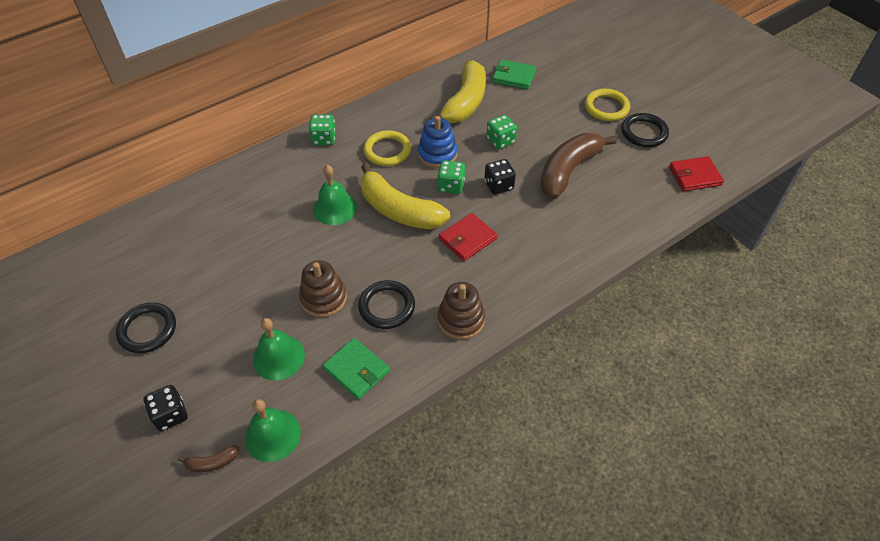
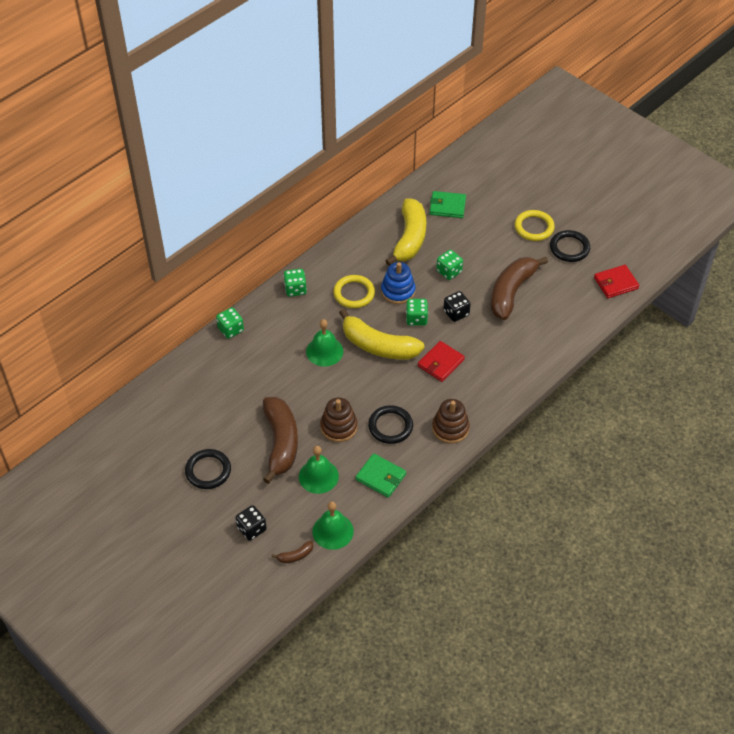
camera: 10 degrees left, 0 degrees up
(238, 171) = (231, 329): none -> green dice
(247, 308) = (281, 443): none -> brown banana

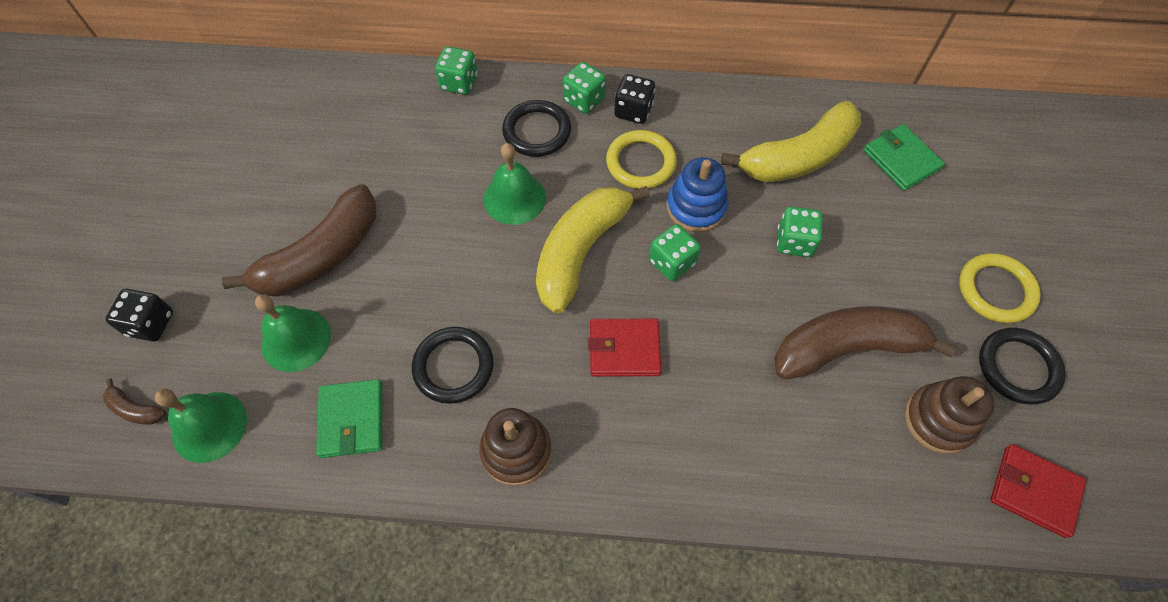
camera: 50 degrees right, 10 degrees up
(208, 471) = (216, 211): black ring -> black ring (537, 131)
(339, 427) = (401, 303): brown stacking toy -> brown stacking toy (938, 420)
(378, 346) = (581, 251): yellow banana -> yellow banana turned 45 degrees clockwise
(456, 313) = (732, 304): black dice -> black dice (633, 111)

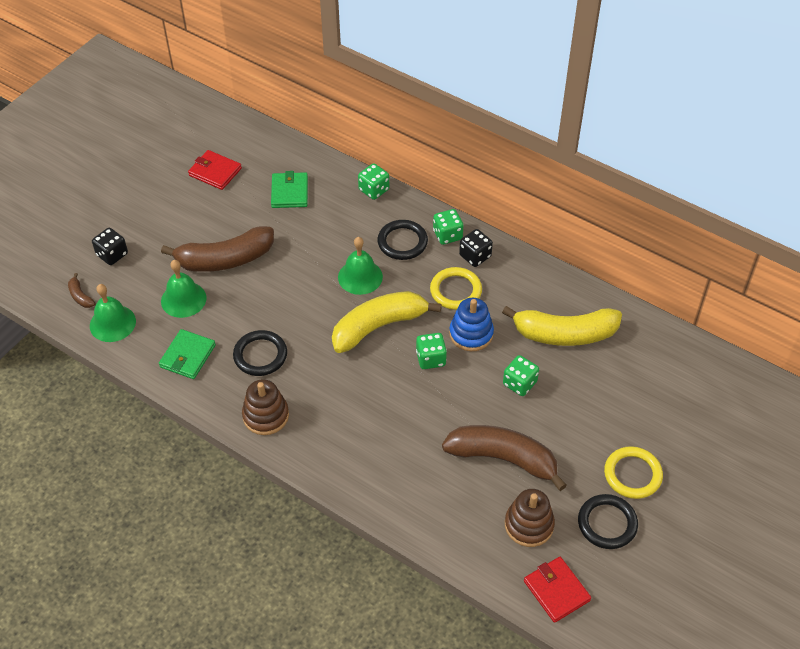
camera: 30 degrees right, 10 degrees down
(624, 349) = (365, 393): red wallet -> red wallet (215, 172)
(901, 160) = (636, 367): green wallet -> green wallet (289, 192)

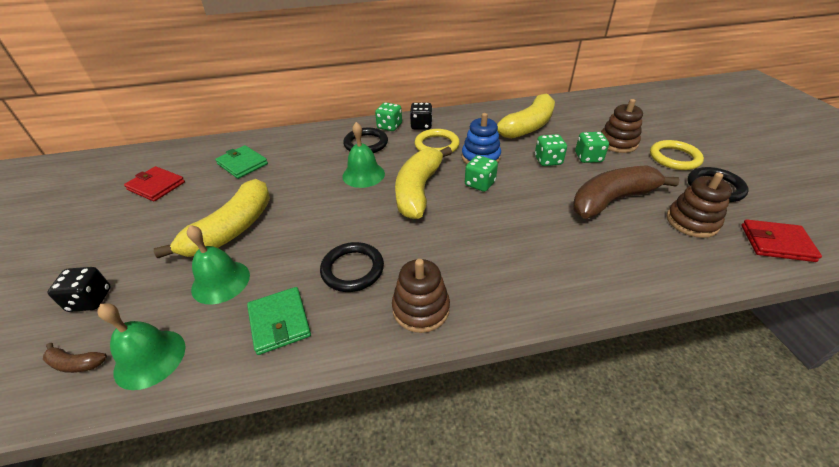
camera: 45 degrees left, 10 degrees down
(215, 172) = (156, 186): red wallet -> red wallet turned 45 degrees clockwise
(224, 259) = (232, 230): brown banana -> yellow banana
(374, 190) = (308, 132): green dice -> green dice (588, 157)
(613, 419) = (617, 143): none -> brown stacking toy

